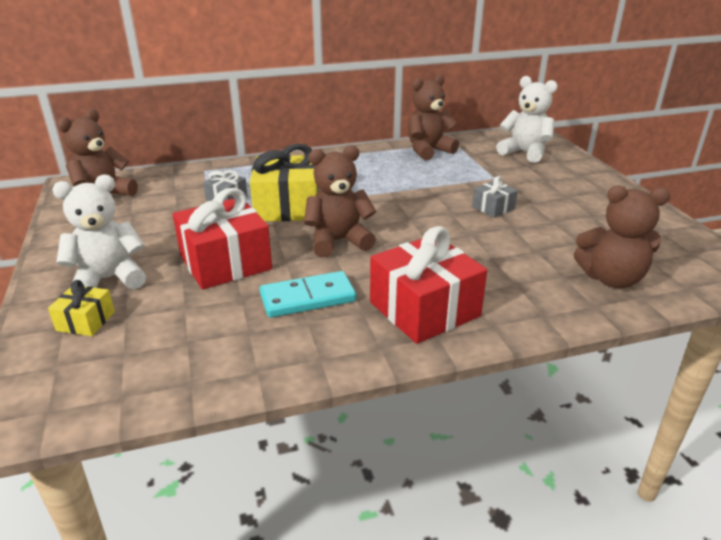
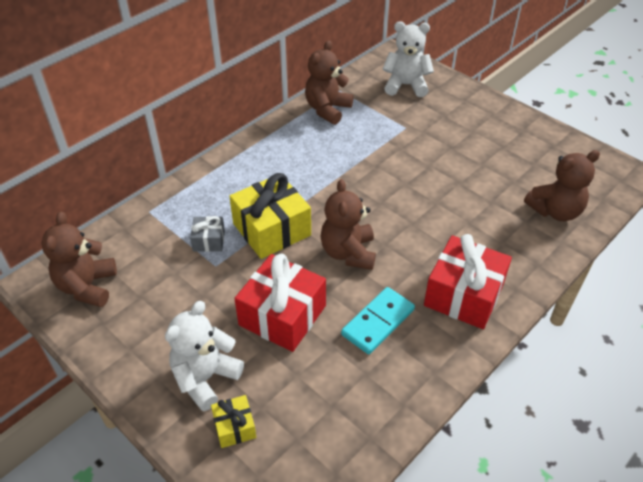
camera: 30 degrees left, 15 degrees up
(338, 241) = (348, 253): brown teddy bear -> brown teddy bear turned 45 degrees counterclockwise
(493, 208) = (431, 166): grey gift -> none

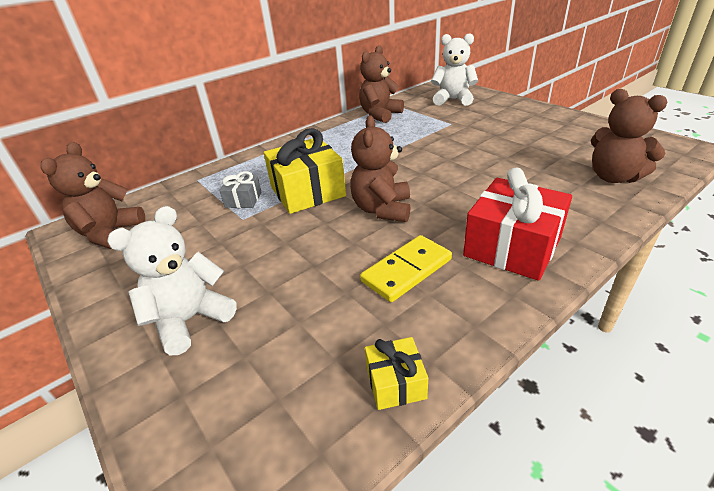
camera: 10 degrees right, 10 degrees down
(234, 427) = (203, 377): yellow gift -> yellow gift (395, 382)
(282, 315) = (298, 261): red gift -> none
(378, 322) = (407, 270): turquoise domino -> yellow domino
(555, 211) = (613, 177): brown teddy bear -> brown teddy bear turned 60 degrees clockwise

